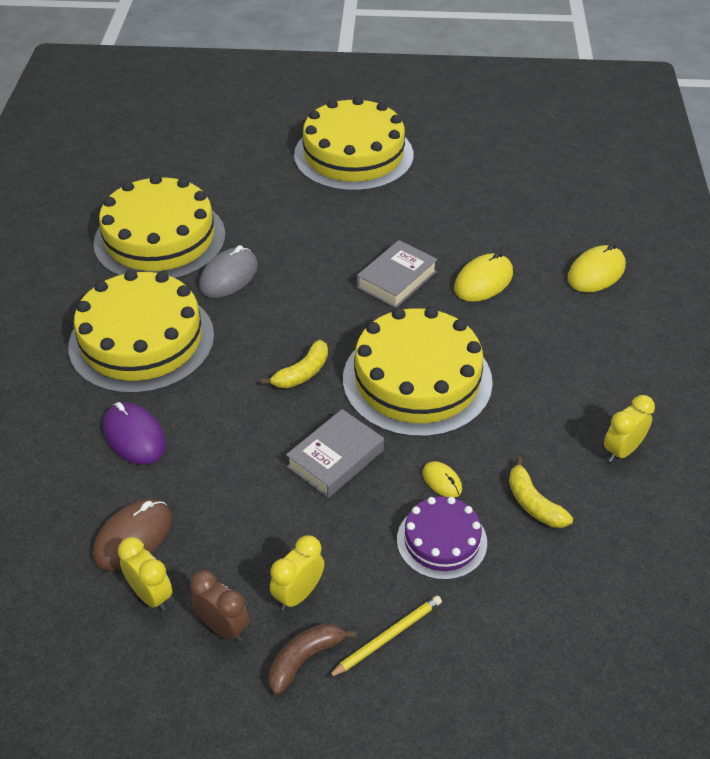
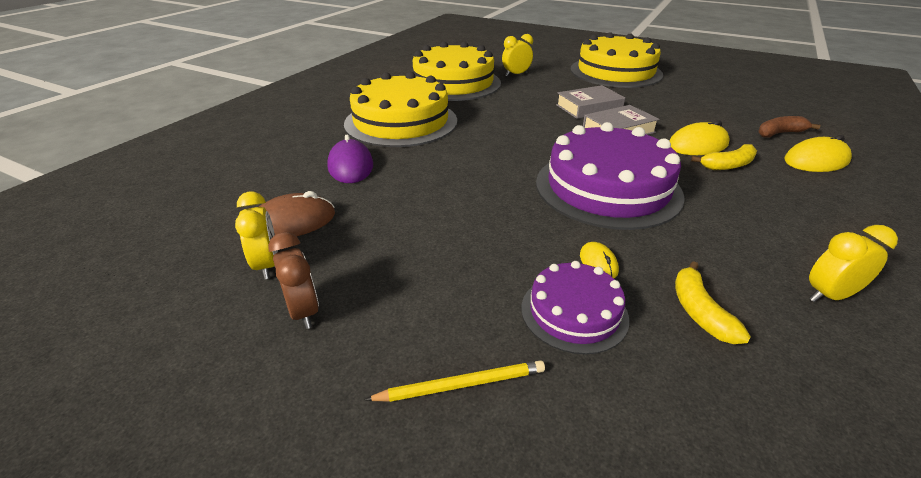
camera: 25 degrees right, 10 degrees down
(229, 276) = (487, 106): grey mouse -> none
(298, 594) = (394, 309): yellow clock -> yellow clock (516, 74)
(302, 373) = (507, 162): yellow banana -> yellow banana (728, 165)
(304, 659) = (356, 371): brown banana -> brown banana (779, 133)
(335, 458) = (501, 219): grey book -> grey book (588, 107)
(417, 380) = (607, 188): yellow cake -> purple cake

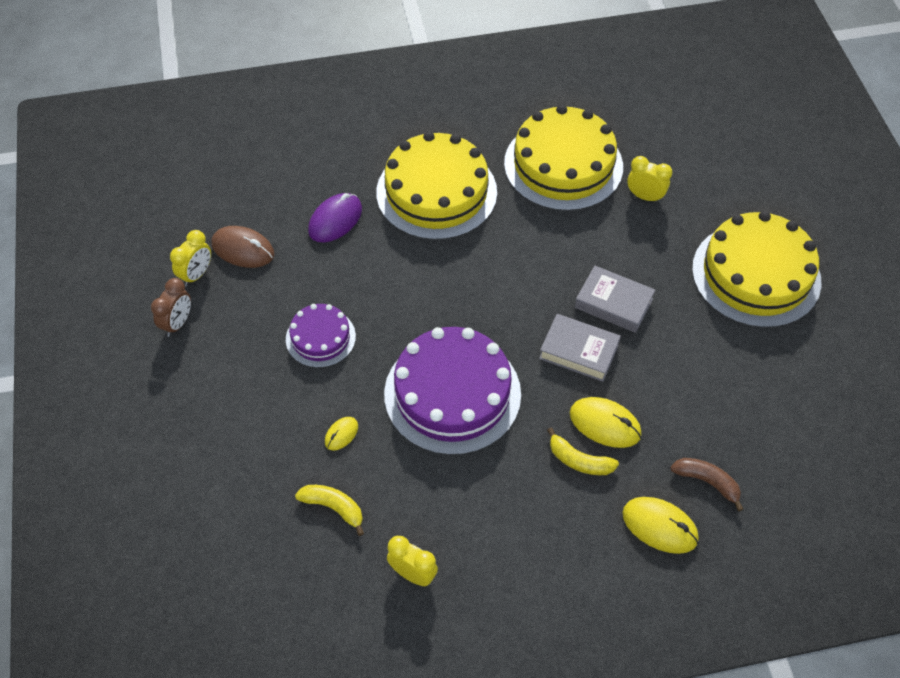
camera: 50 degrees right, 20 degrees up
(460, 385) = (185, 425): yellow pencil -> none
(574, 312) = (280, 445): purple cake -> purple cake (320, 338)
(700, 312) = (333, 507): yellow banana -> yellow banana turned 75 degrees clockwise

